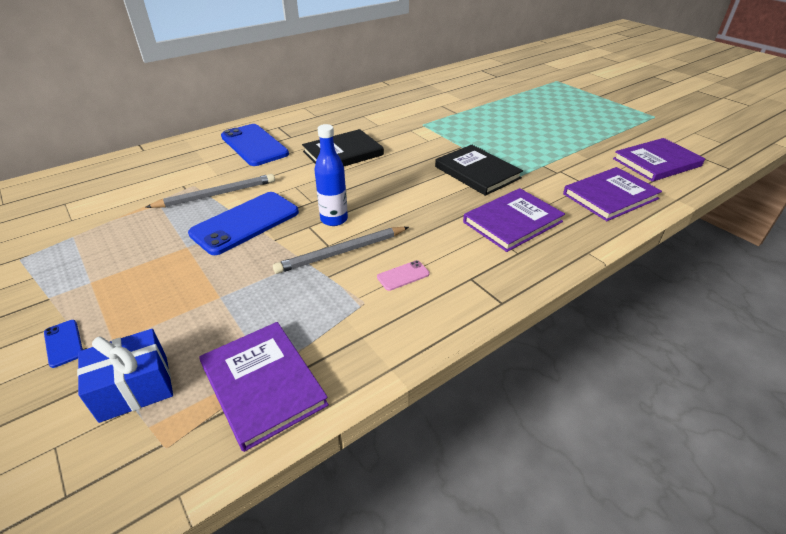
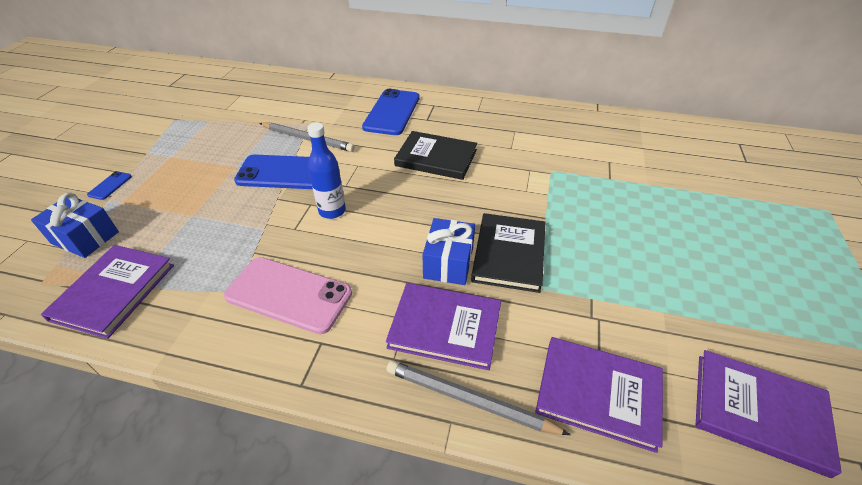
camera: 50 degrees right, 5 degrees up
(342, 252) = (292, 241): grey pencil -> grey pencil (469, 400)
(403, 275) = (289, 294): pink phone -> pink phone, size x2.33
(457, 196) = (448, 262): none -> blue gift

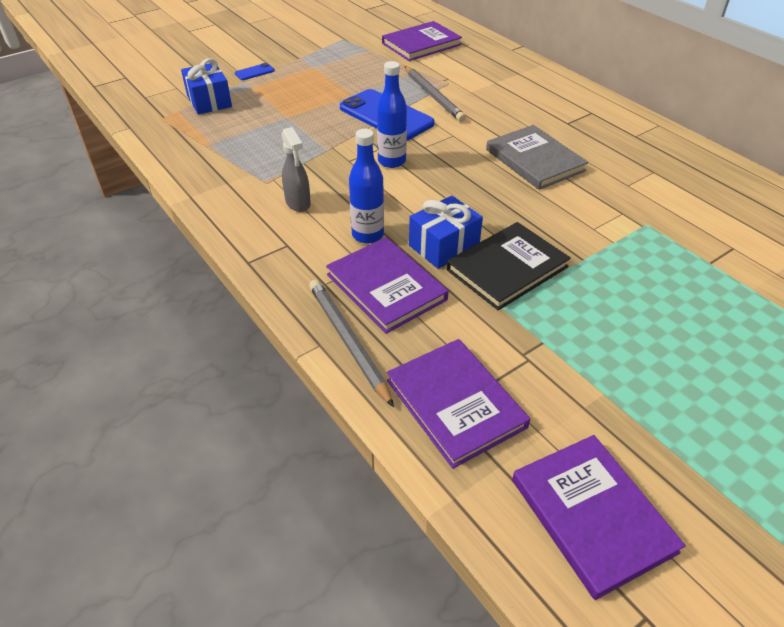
camera: 40 degrees right, 0 degrees up
(114, 292) = (195, 144): purple book -> purple book (421, 44)
(289, 294) = (298, 203): pink phone -> grey spray bottle
(381, 289) = (367, 235): none -> blue bottle
(392, 112) = (538, 103): blue phone -> none
(436, 158) = (535, 160): black book -> grey book

